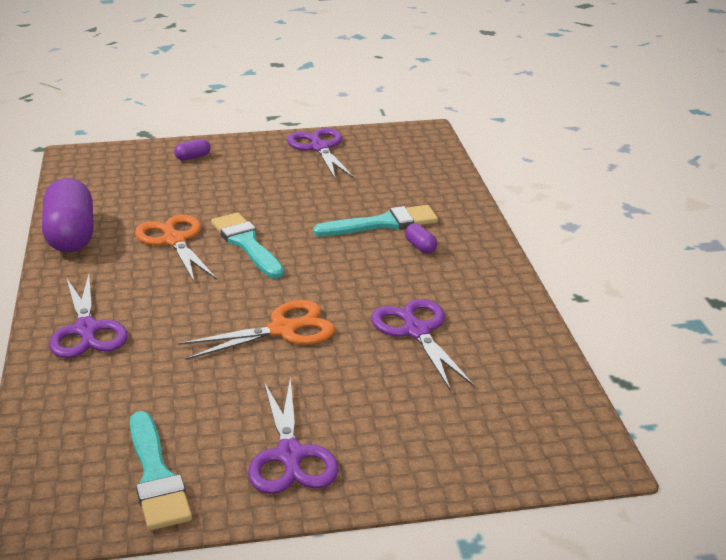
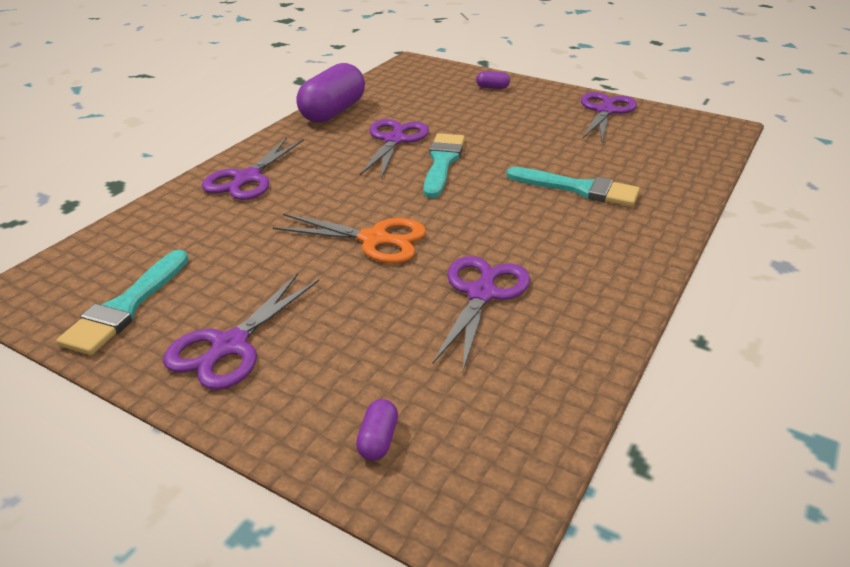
camera: 40 degrees right, 5 degrees up
(174, 240) = (394, 140): orange scissors -> purple scissors
(420, 247) = (587, 221): purple capsule -> purple capsule (378, 440)

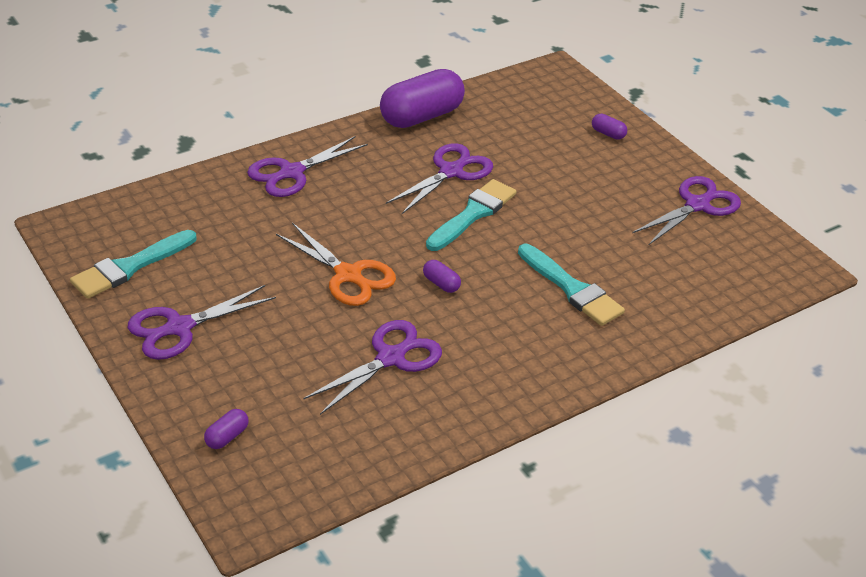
camera: 25 degrees right, 5 degrees up
(467, 219) = (441, 284): none -> purple capsule

